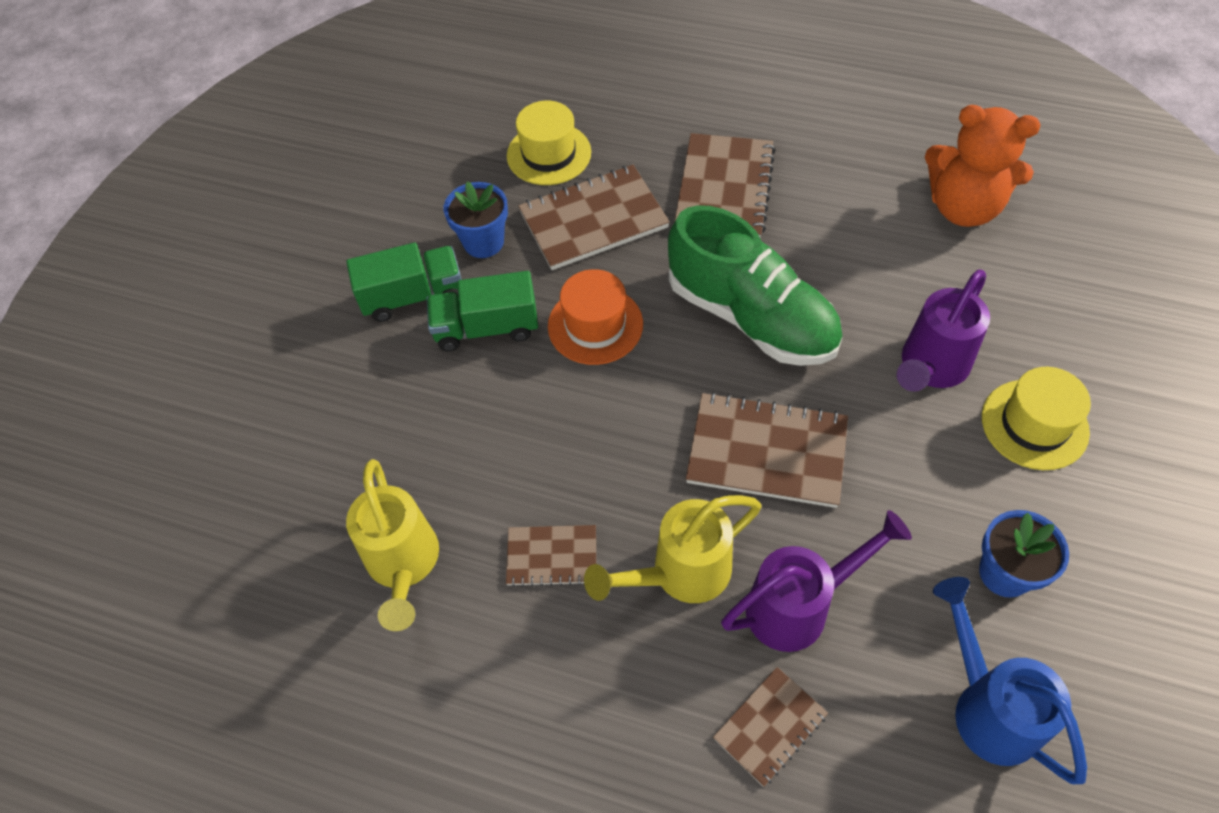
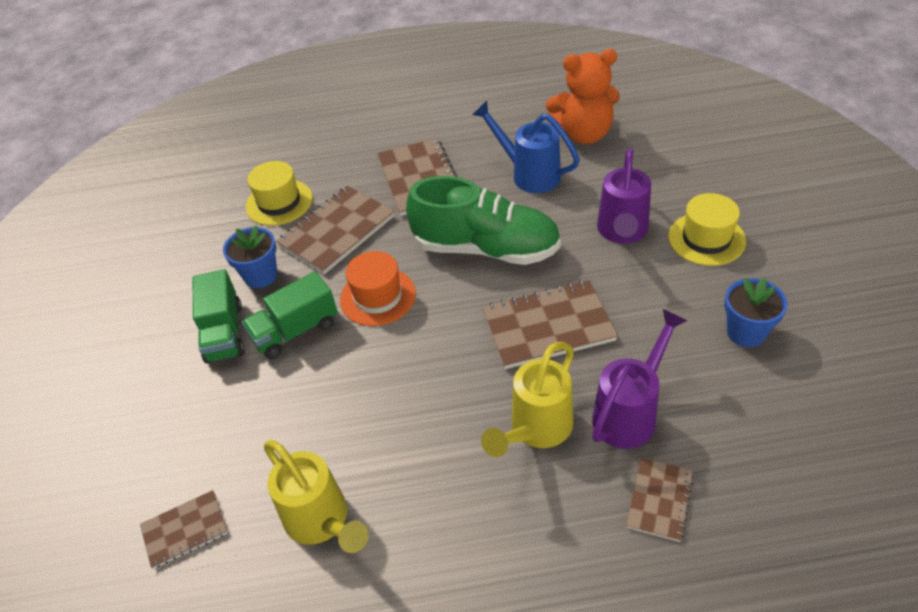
camera: 25 degrees left, 10 degrees down
(413, 296) = (224, 333): green truck -> green truck turned 120 degrees clockwise
(552, 556) = (435, 462): brown notebook -> brown notebook (185, 530)
(987, 706) = (787, 417): blue watering can -> blue watering can (528, 174)

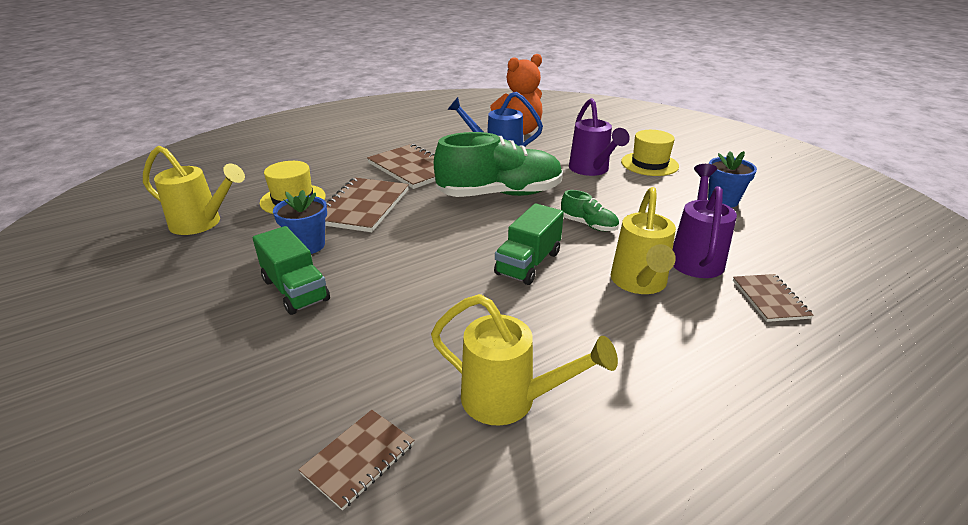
camera: 30 degrees left, 15 degrees down
(188, 219) = (202, 224): none -> yellow watering can
(295, 331) = (371, 273): green truck -> green truck (528, 263)
(378, 296) = (433, 236): orange hat -> none
(548, 326) = (588, 225): brown notebook -> green shoe

